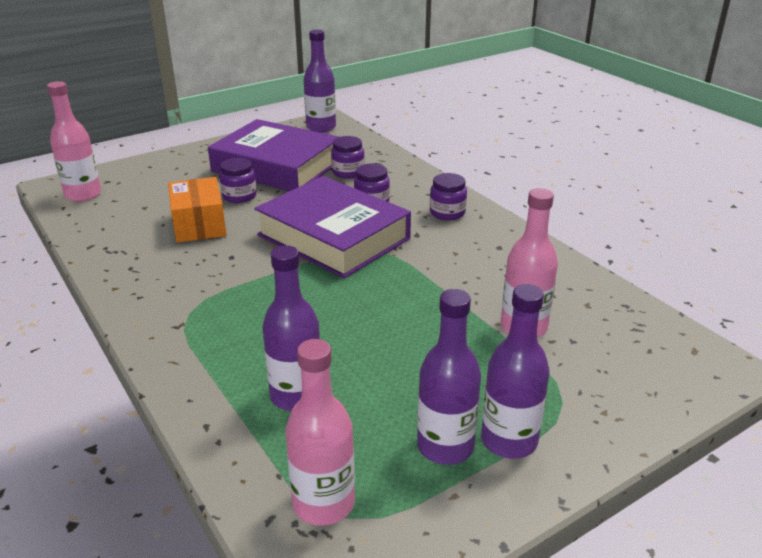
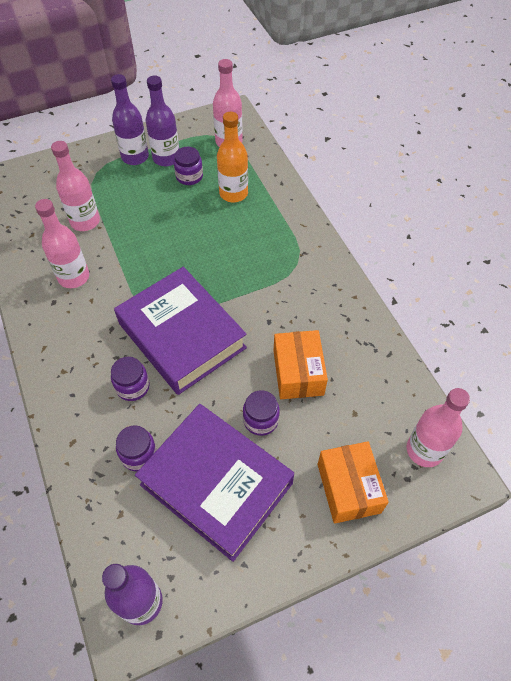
camera: 170 degrees left, 25 degrees up
(162, 173) = (348, 488): none -> orange box
(296, 396) = (233, 193): purple bottle -> orange bottle
(447, 213) = (70, 357): purple jar -> purple jar (189, 176)
(492, 269) = (74, 277): none -> pink bottle

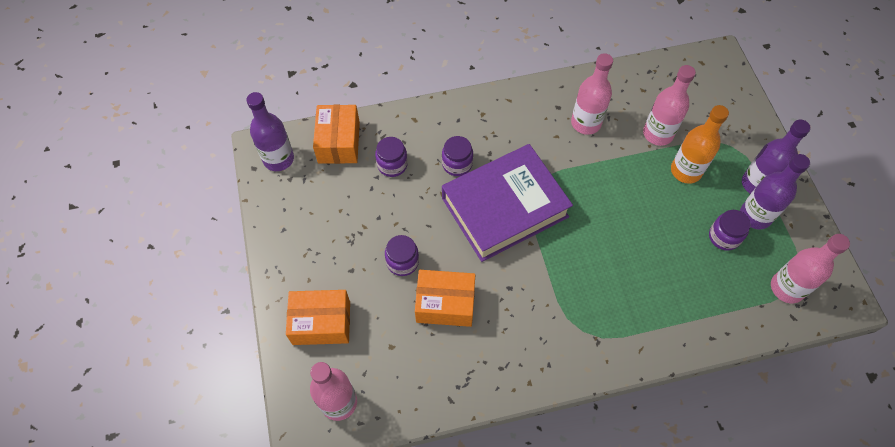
camera: 100 degrees right, 5 degrees up
(110, 526) = (339, 142): none -> orange box
(216, 484) = (353, 218): purple book -> none
(233, 193) = (695, 280): orange bottle -> orange bottle (686, 171)

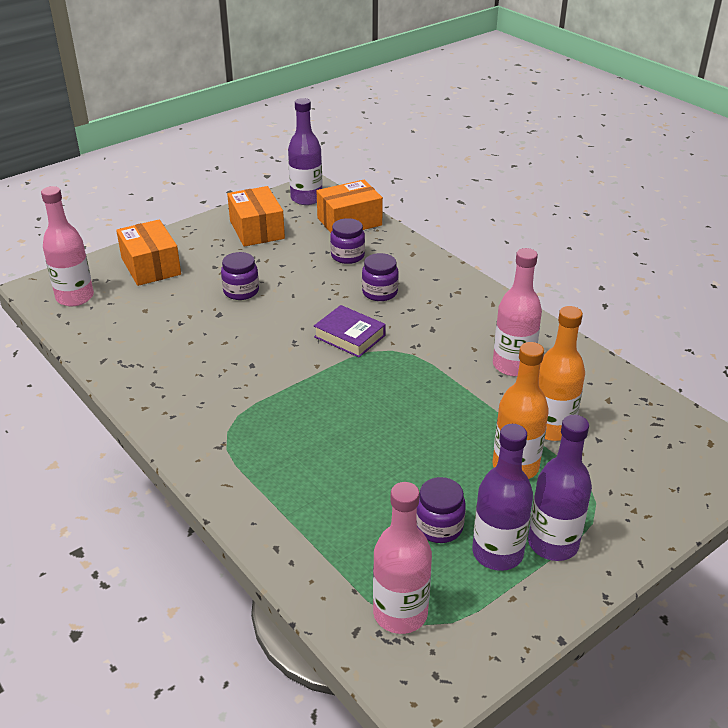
camera: 65 degrees right, 25 degrees down
(445, 304) = (209, 328): orange box -> orange box (257, 230)
(504, 207) = (349, 336): purple book -> purple book, size x0.46
(658, 134) = (551, 428): pink bottle -> orange bottle

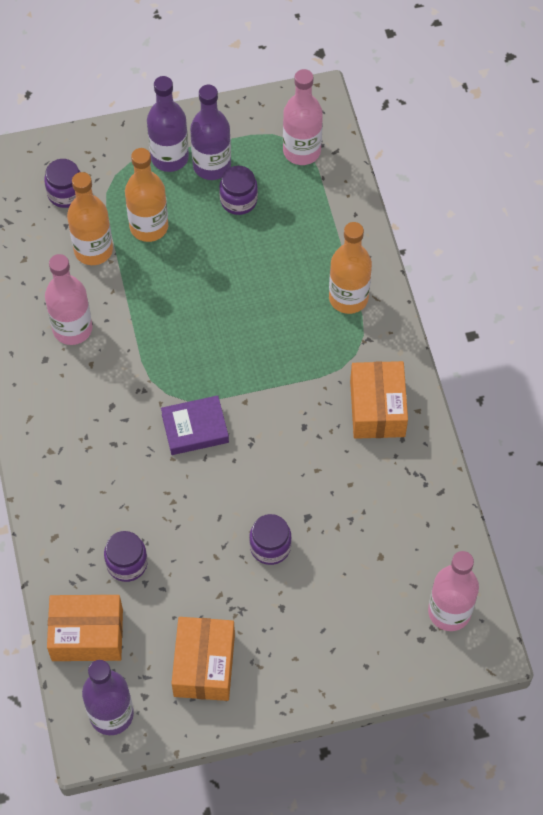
camera: 155 degrees left, 25 degrees up
(151, 266) = (352, 638): orange box -> orange box (377, 408)
(258, 474) = (348, 298): none -> orange bottle
(349, 336) = (195, 428): purple book -> purple book turned 75 degrees counterclockwise
(380, 292) = (129, 483): purple jar -> purple jar (66, 193)

